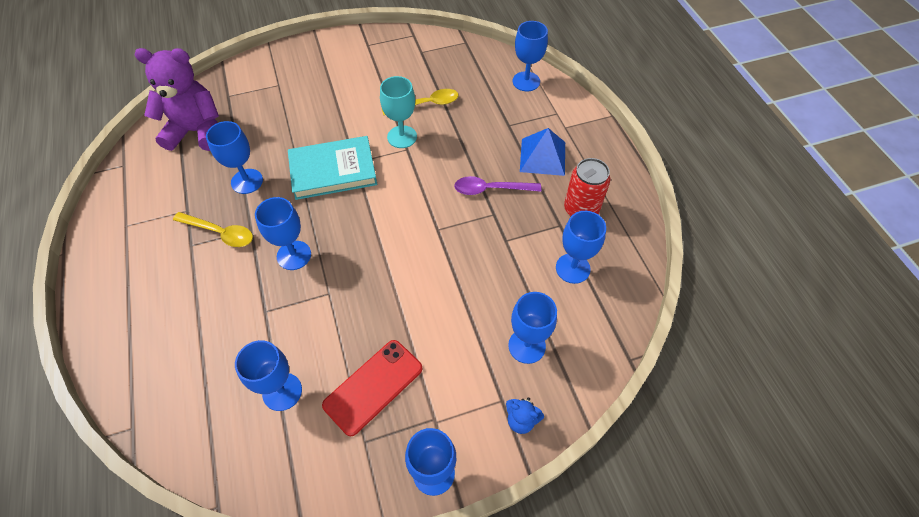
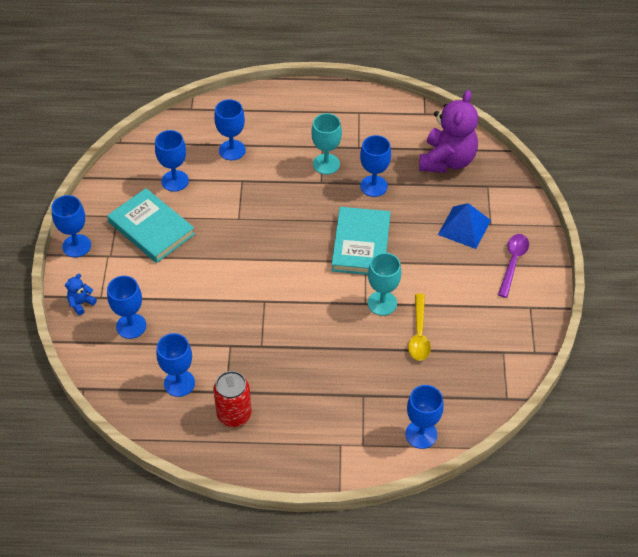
camera: 110 degrees right, 5 degrees down
(220, 233) = (326, 164): yellow spoon -> turquoise goblet
(294, 255) = (283, 204): blue goblet -> blue goblet (232, 150)
(373, 386) = (151, 228): red phone -> turquoise book
(491, 189) = (289, 353): purple spoon -> purple spoon (513, 262)
(542, 156) = (310, 409): blue pyramid -> blue pyramid (464, 227)

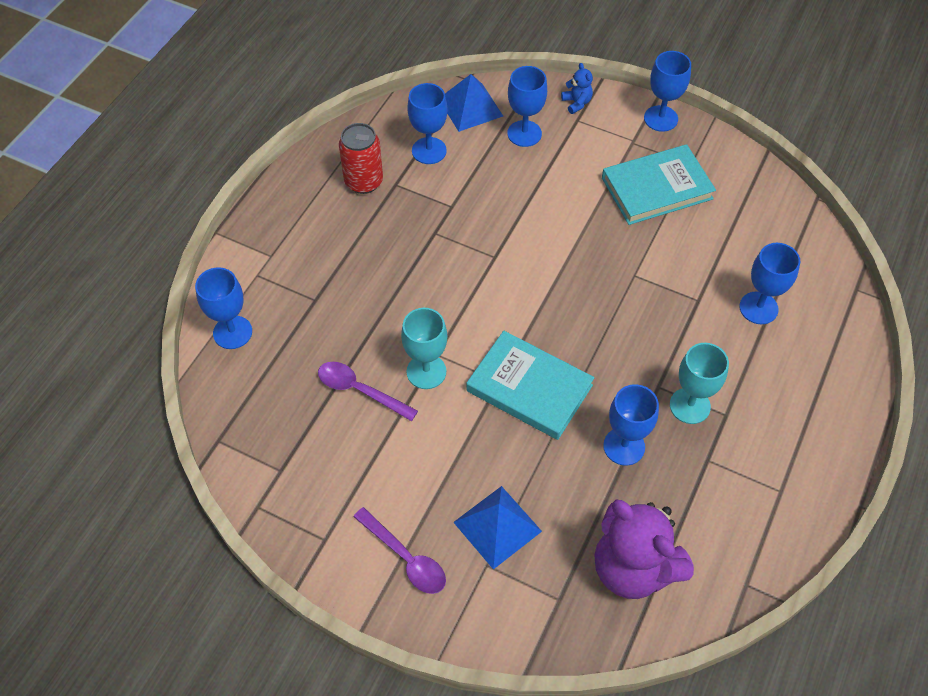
camera: 115 degrees right, 5 degrees up
(116, 373) = (470, 107): none -> blue pyramid
(175, 181) = (726, 232): blue goblet -> none
(419, 334) = (360, 390): yellow spoon -> purple spoon

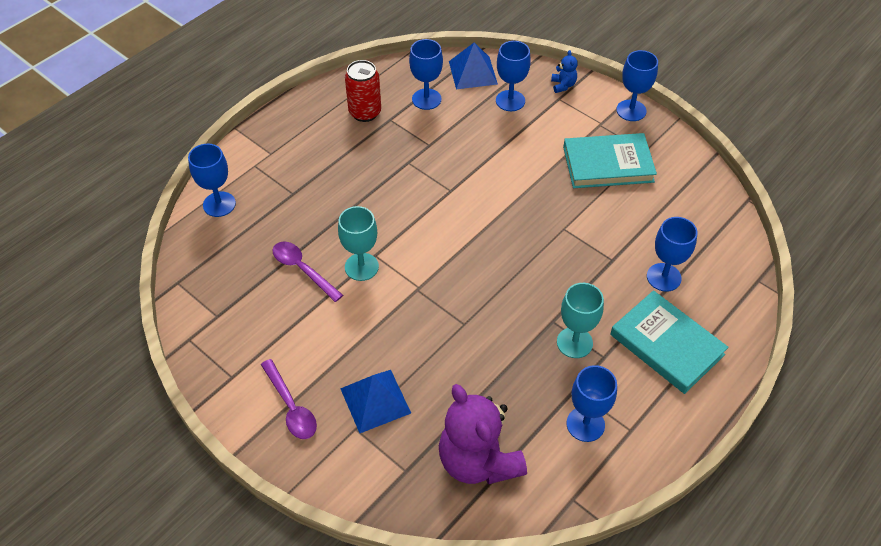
camera: 15 degrees right, 5 degrees down
(529, 388) = (442, 298): turquoise book -> turquoise book (666, 344)
(624, 446) = (505, 362): blue goblet -> blue goblet (585, 424)

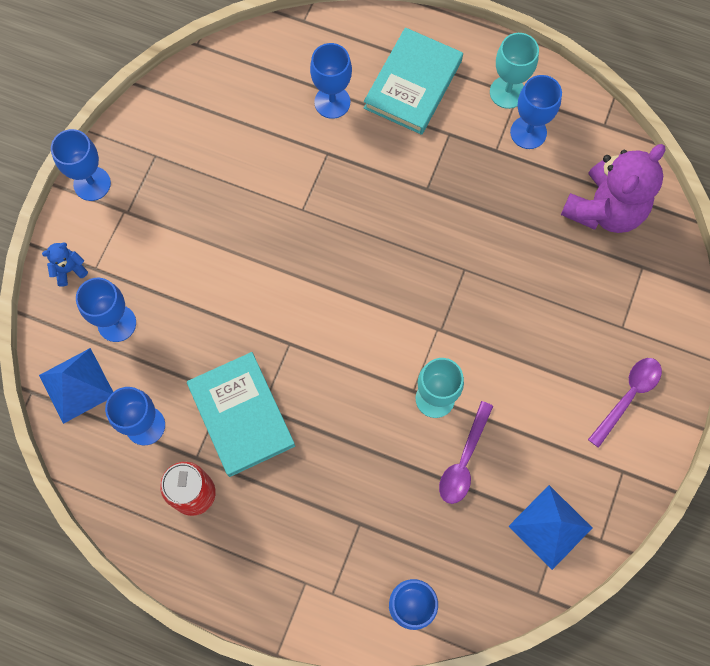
camera: 110 degrees left, 20 degrees up
(375, 400) = (586, 321): blue pyramid -> blue pyramid (550, 527)
(574, 342) = (444, 163): turquoise goblet -> turquoise goblet (507, 92)
(608, 164) = (190, 188): turquoise book -> turquoise book (241, 415)

